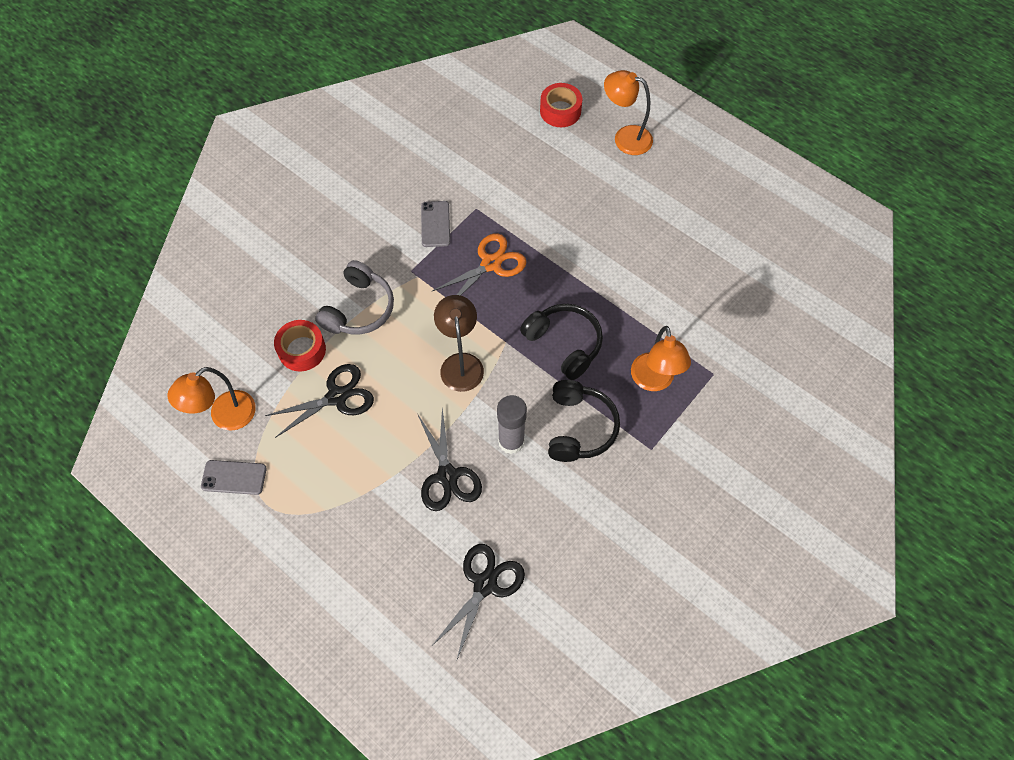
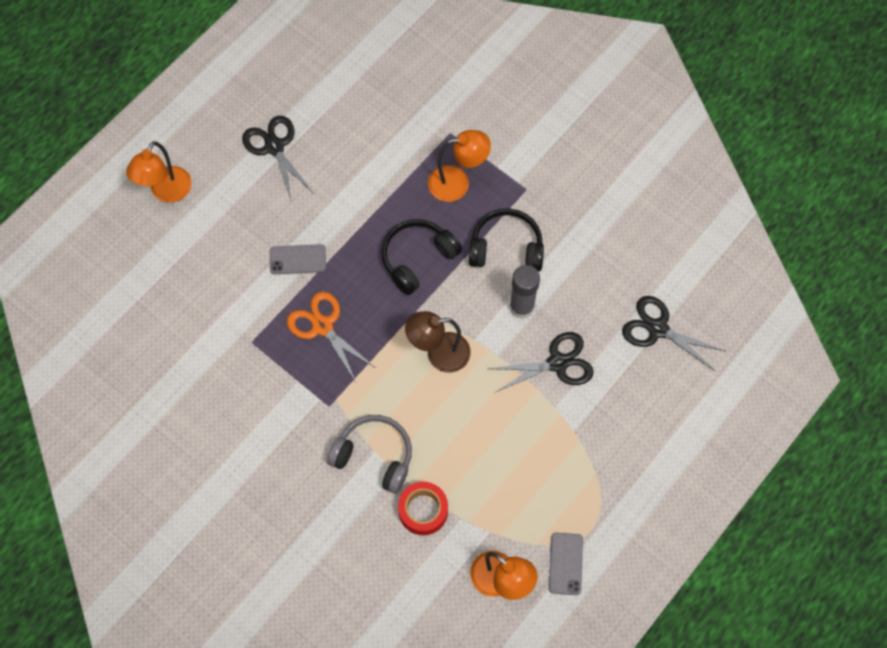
camera: 90 degrees left, 5 degrees up
(337, 397) = (477, 471): black scissors -> black scissors (274, 147)
(435, 224) = (270, 383): grey phone -> grey phone (298, 259)
(560, 111) = (124, 255): red tape -> none

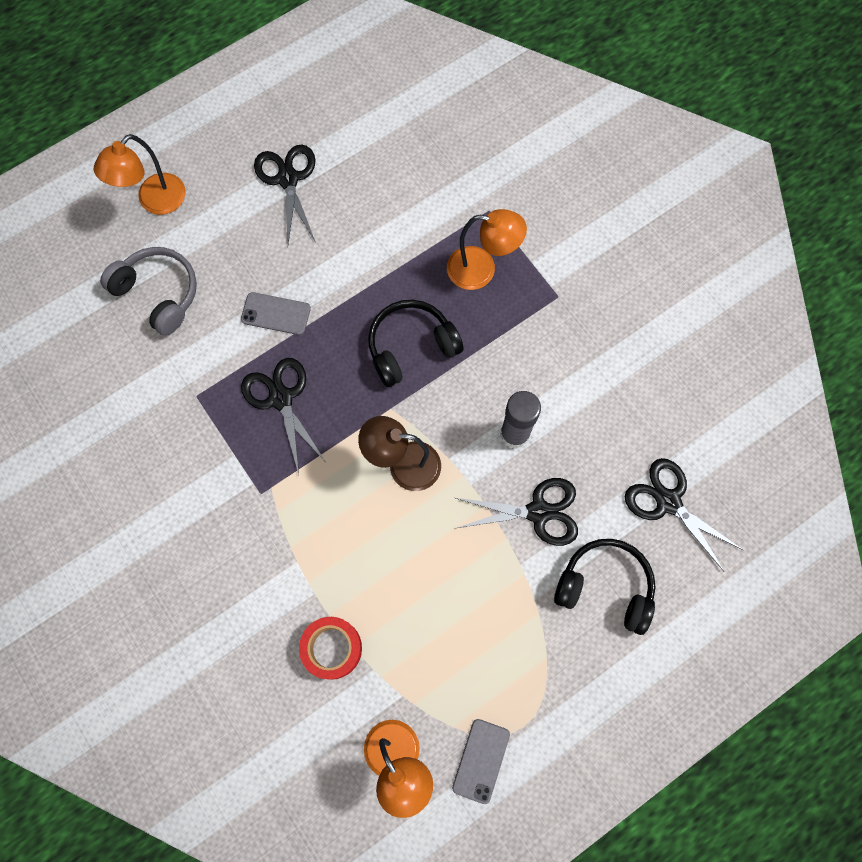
camera: 15 degrees right, 5 degrees up
(323, 326) = (281, 398): orange scissors -> black scissors
(374, 456) = (294, 567): grey headphones -> grey headphones (158, 294)
(506, 248) = (516, 360): black headphones -> black headphones (605, 587)

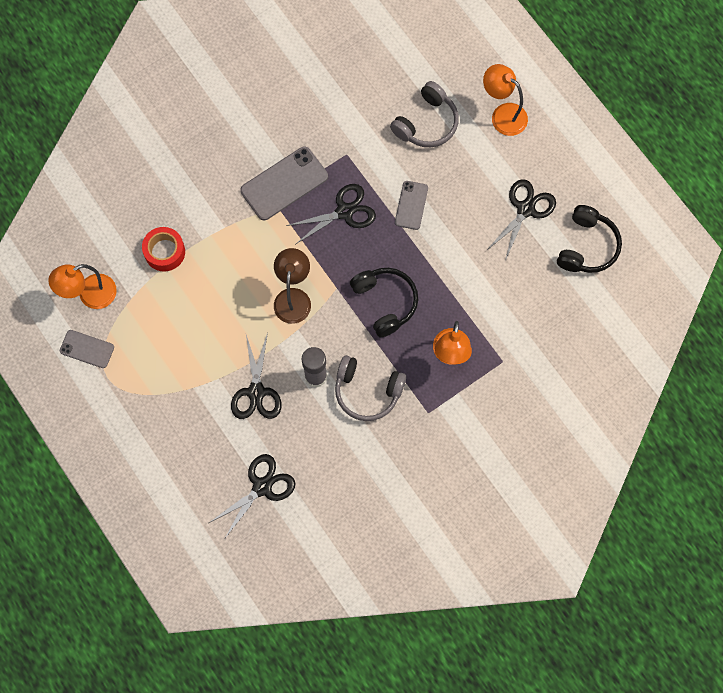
camera: 90 degrees right, 0 degrees up
(235, 479) = (284, 183): none -> grey phone
(288, 179) = (525, 209): black scissors -> black scissors turned 45 degrees counterclockwise
(532, 369) = (367, 391): none -> grey headphones
(605, 587) = (200, 437): black headphones -> black headphones (587, 246)

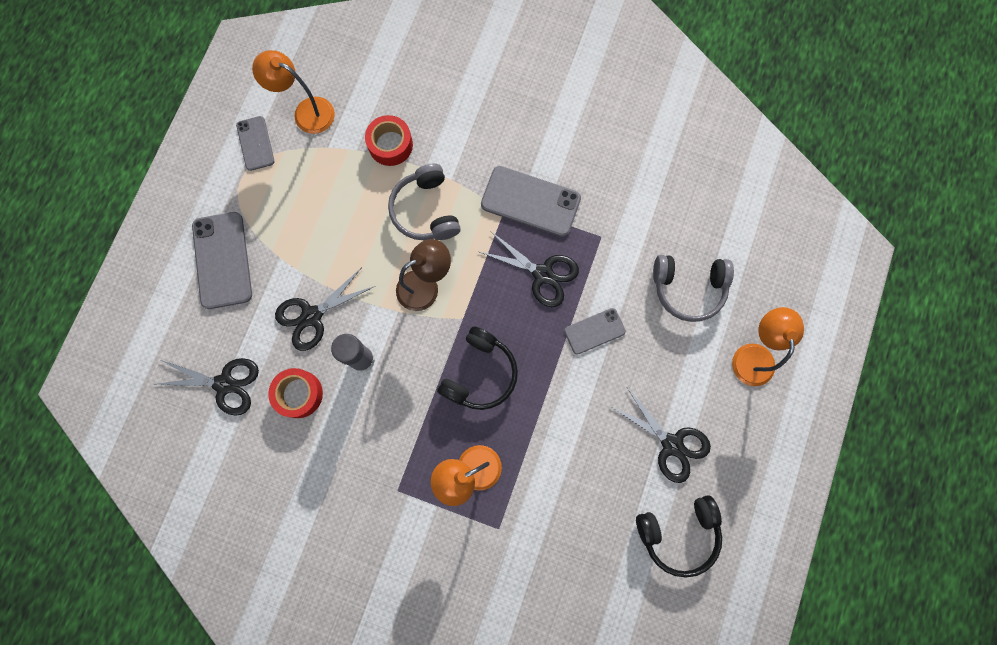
camera: 55 degrees right, 5 degrees up
(164, 430) = (222, 260): none -> grey phone
(308, 438) = (298, 394): none -> red tape
(367, 391) = (380, 417): grey headphones -> grey headphones (426, 210)
(525, 209) = (671, 444): black scissors -> black scissors turned 45 degrees clockwise

